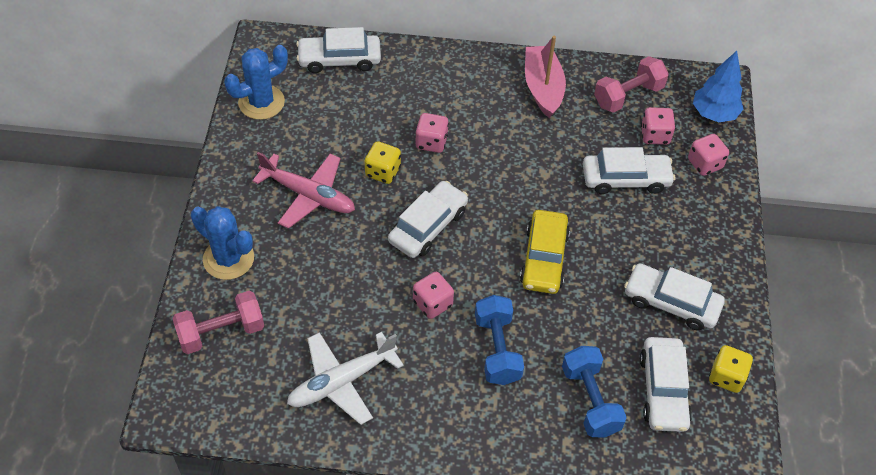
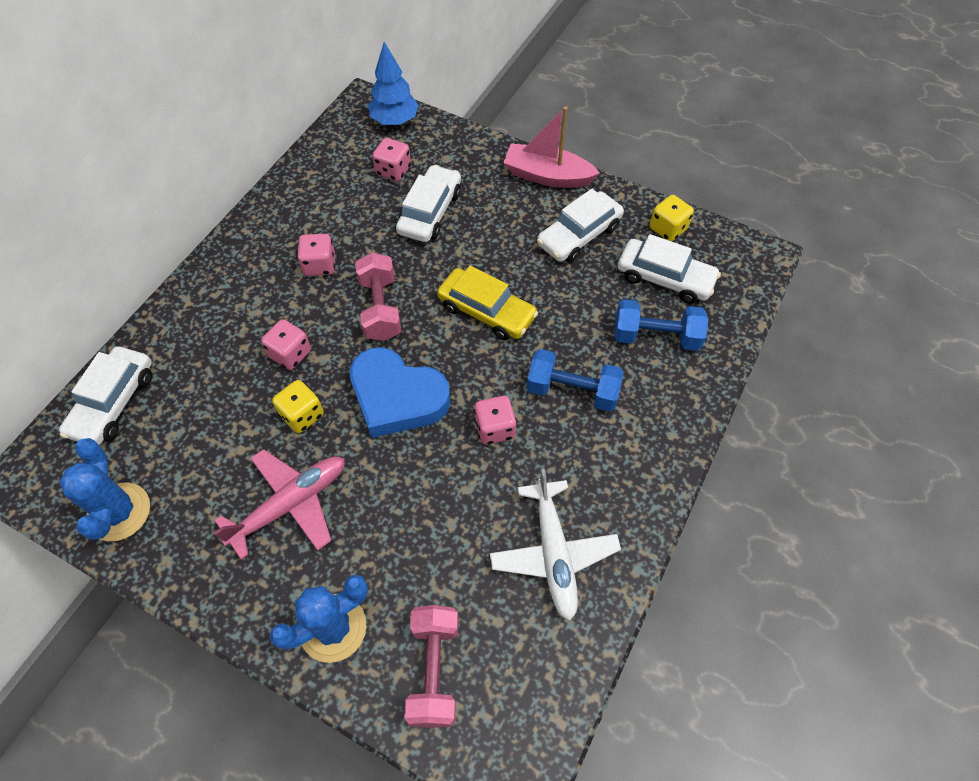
camera: 65 degrees left, 5 degrees up
(428, 226) = (397, 397): white car -> blue heart
(543, 88) = (282, 231): pink boat -> pink boat (547, 176)
(628, 96) = (336, 171): pink dumbbell -> pink dumbbell (380, 308)
(705, 164) = (445, 150): pink dice -> pink dice (319, 265)

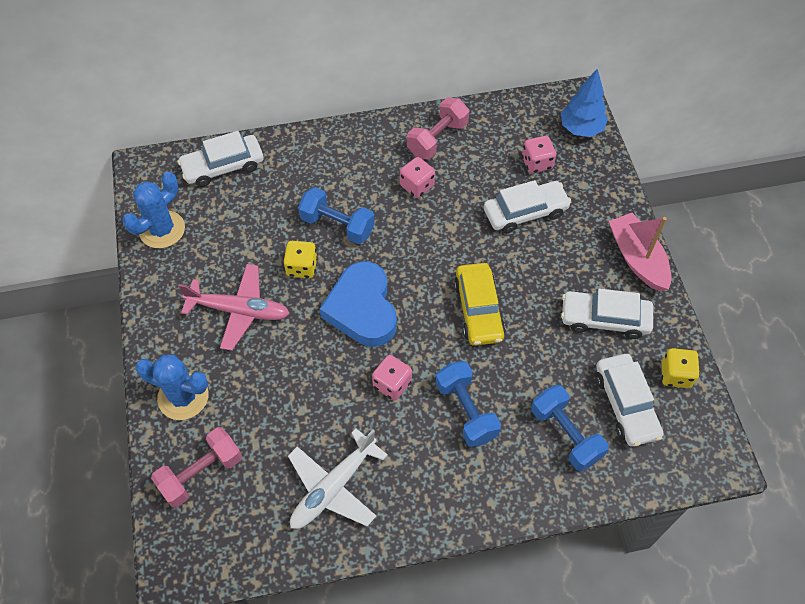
camera: 50 degrees right, 0 degrees up
(290, 354) = (337, 225): pink dice -> blue dumbbell
(380, 308) = (418, 246): pink dumbbell -> pink dumbbell (437, 139)

